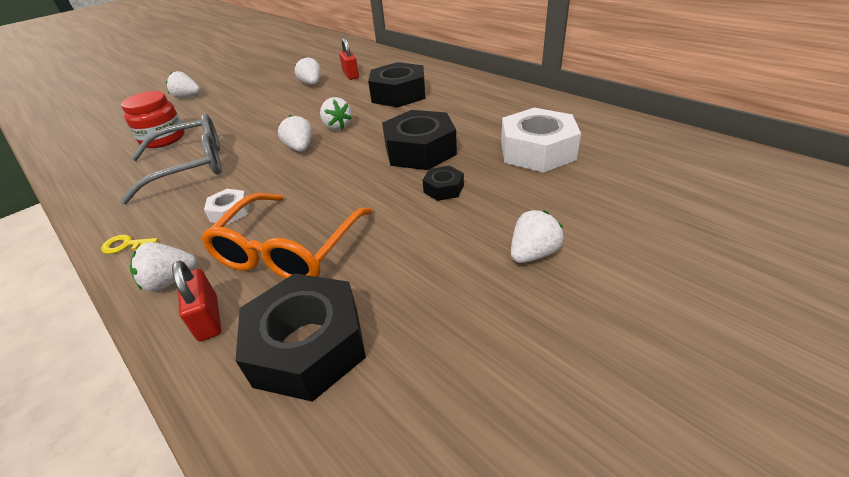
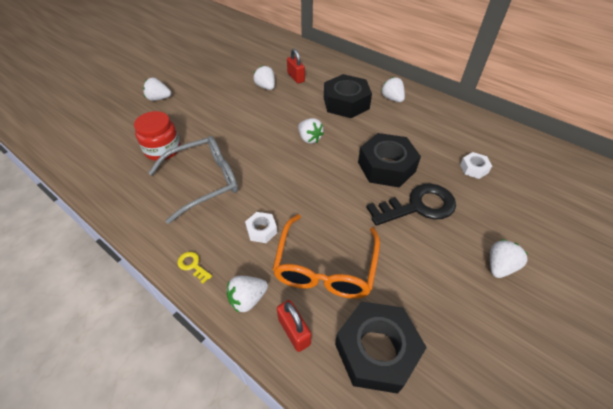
camera: 10 degrees left, 10 degrees up
(126, 245) = (193, 265): yellow key -> yellow key turned 45 degrees clockwise
(300, 148) = (289, 162): white strawberry -> white strawberry (392, 99)
(443, 188) = (418, 206): black nut -> black key
(537, 151) = (474, 168): white nut -> white nut, size x0.48

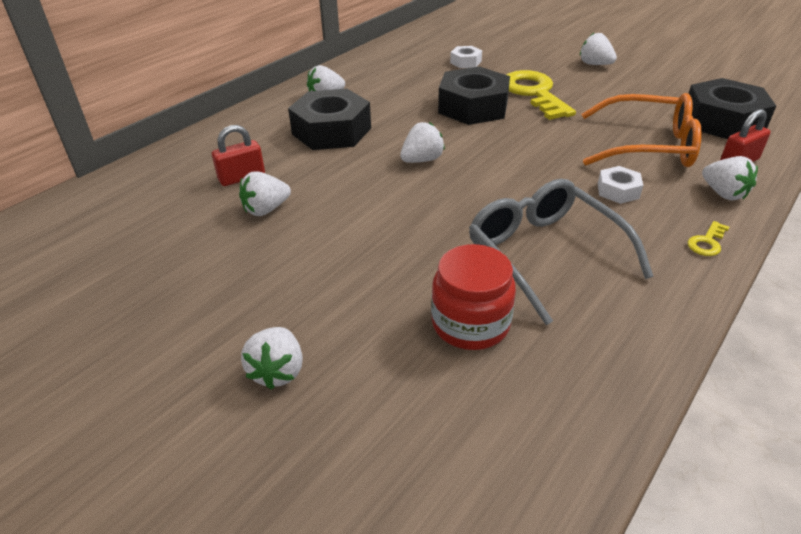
camera: 90 degrees left, 10 degrees down
(418, 206) = (534, 93): black key -> yellow key

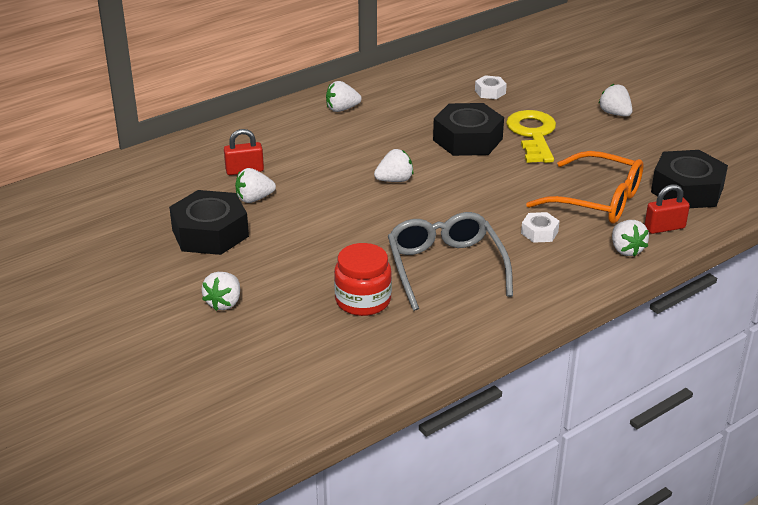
camera: 15 degrees right, 5 degrees down
(331, 131) = (332, 142): black nut -> black nut (210, 233)
(707, 242) = (578, 282): yellow key -> none

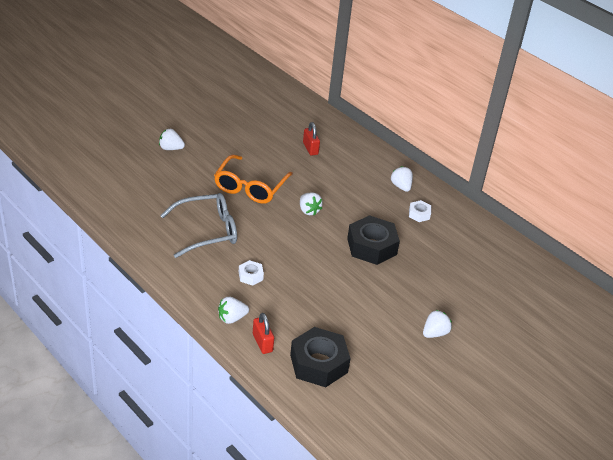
camera: 80 degrees right, 5 degrees up
(210, 233) = (239, 140): black nut -> none
(254, 199) = (278, 154): white strawberry -> none
(363, 300) = (172, 197): red jar -> none
(490, 92) = (450, 261): white nut -> white nut (419, 214)
(533, 134) = (387, 281): yellow key -> none
(596, 200) = (296, 309): orange glasses -> orange glasses (250, 187)

